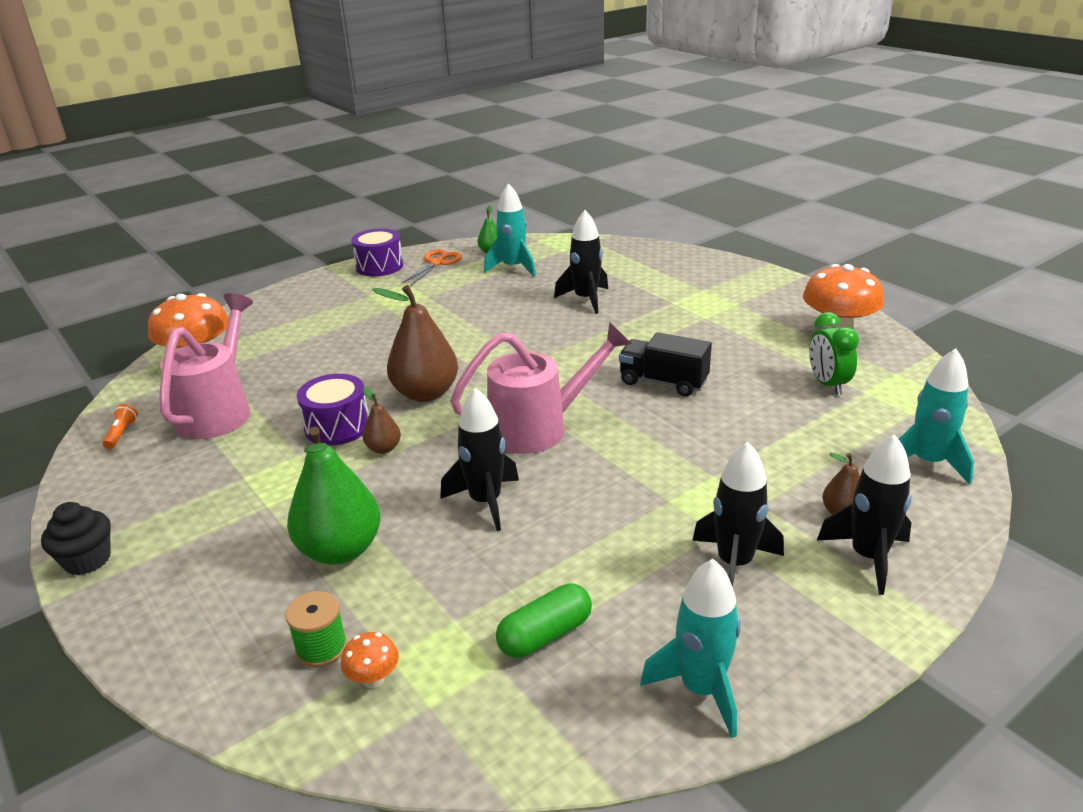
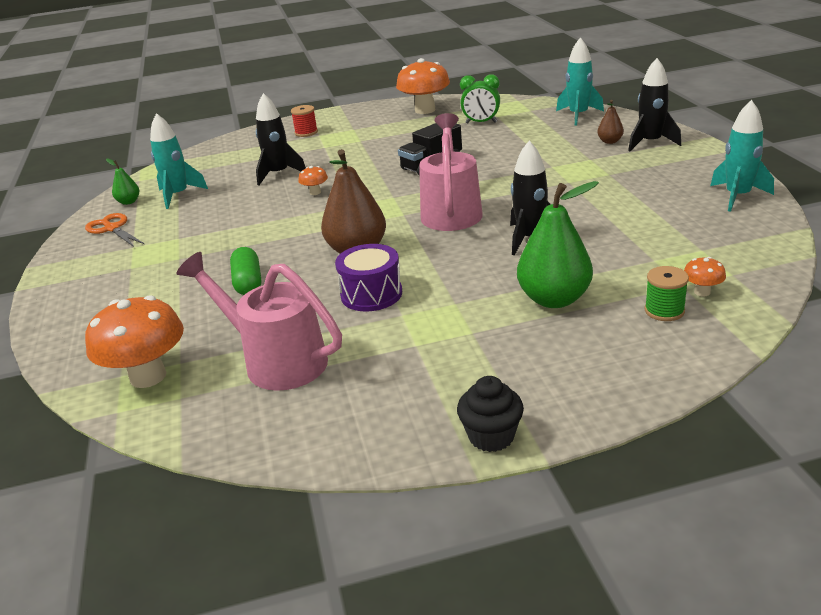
camera: 65 degrees left, 0 degrees up
(121, 434) = (261, 428): orange flashlight -> none
(379, 266) = (71, 258): purple drum -> none
(383, 448) = (426, 274): brown pear -> none
(545, 635) = (680, 232): green capsule -> green capsule (248, 282)
(551, 332) = (315, 192): none -> orange mushroom
(705, 281) = (306, 132): none -> red spool
(734, 563) = (639, 173): black rocket -> none

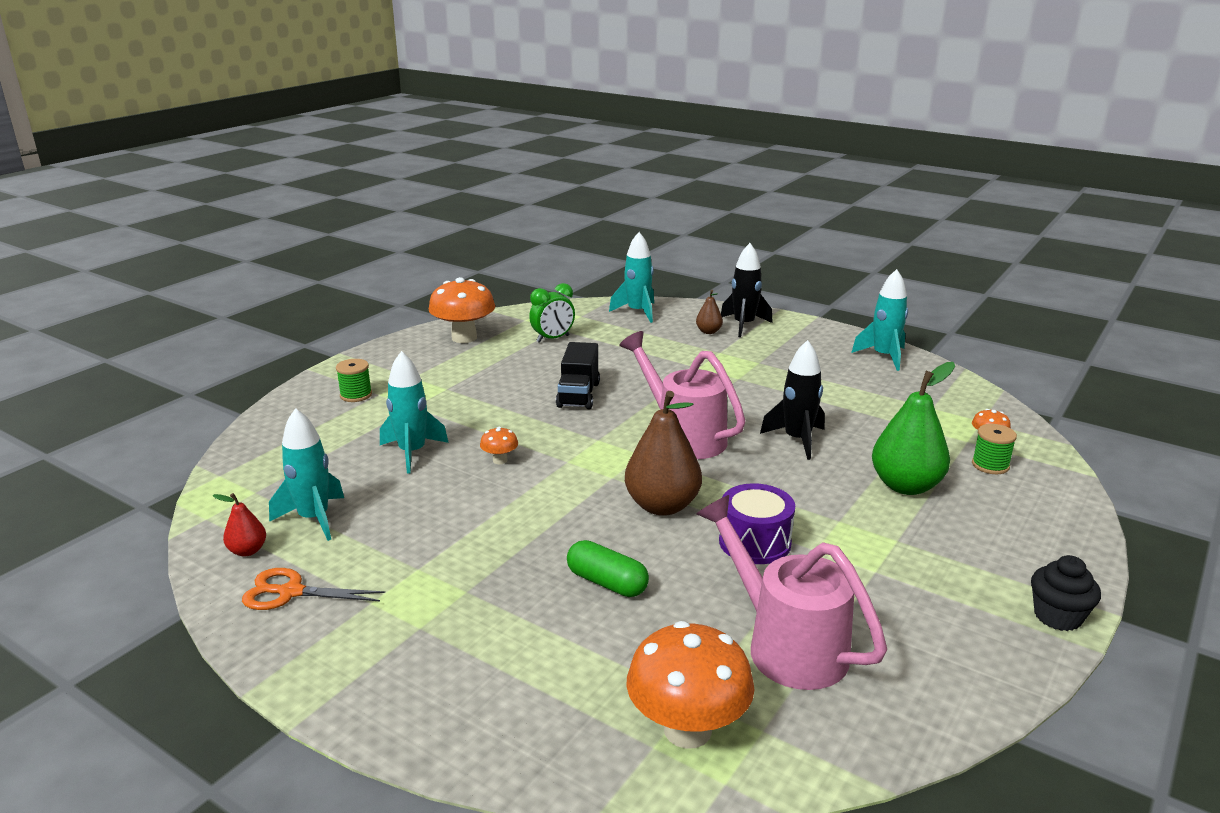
camera: 45 degrees left, 5 degrees down
(129, 202) = (247, 551): green pear -> red pear
(276, 361) = (786, 645): pink watering can -> pink watering can turned 60 degrees clockwise
(279, 174) = (412, 453): black rocket -> turquoise rocket
(306, 132) = (356, 395): red spool -> green spool

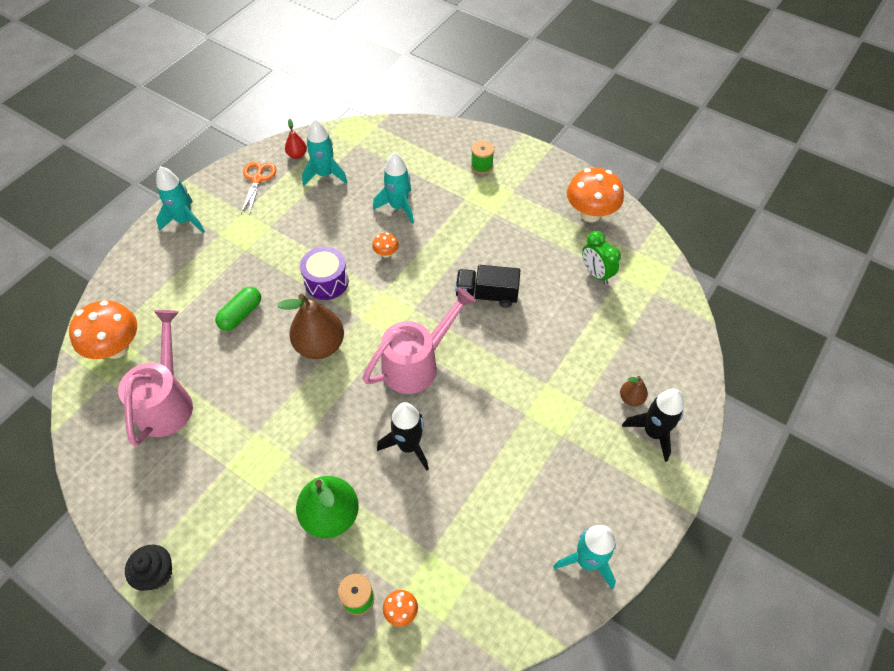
camera: 90 degrees right, 30 degrees up
(637, 312) = (671, 339): turquoise rocket -> turquoise rocket (185, 221)
(754, 542) = (270, 397): purple drum -> purple drum (326, 282)
(786, 645) = (167, 401): pink watering can -> pink watering can turned 45 degrees counterclockwise

